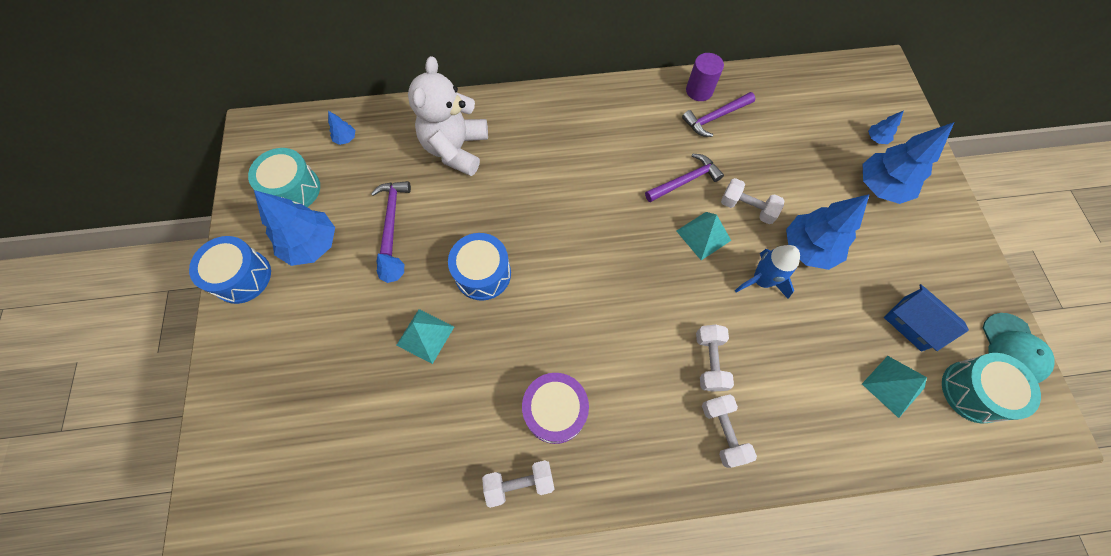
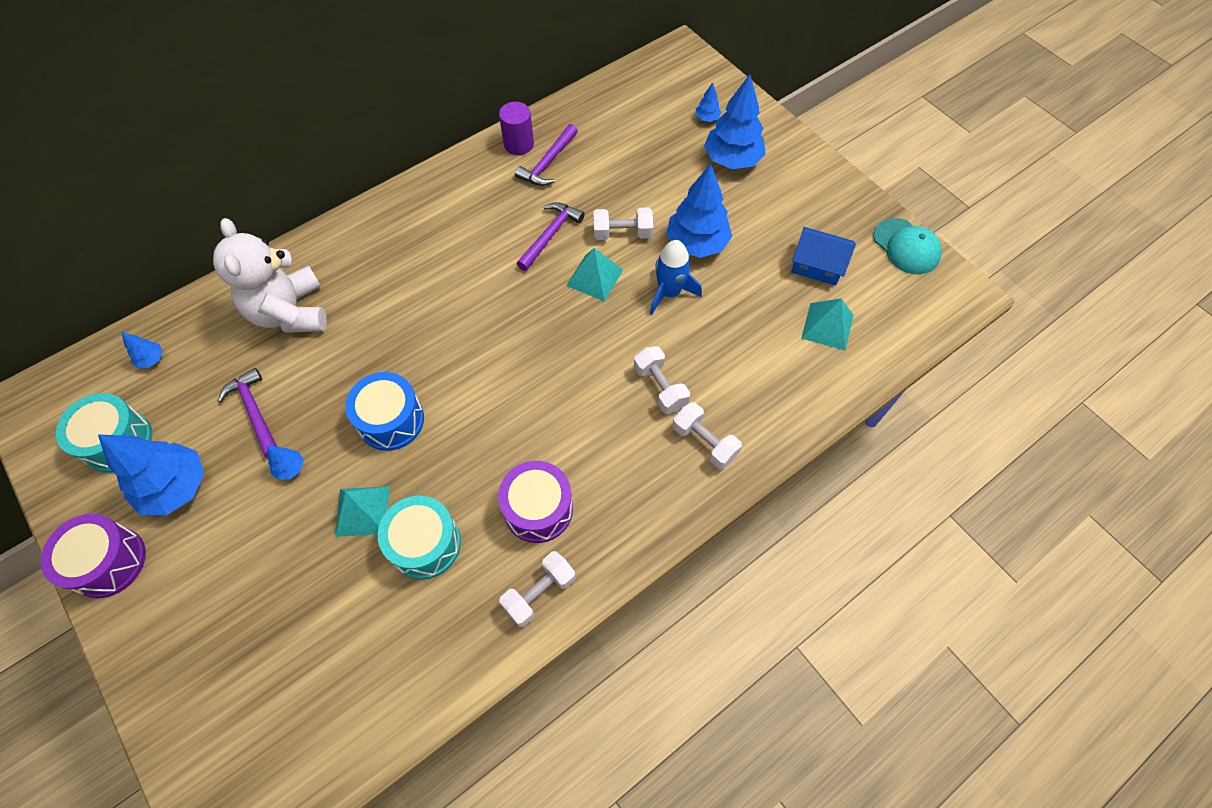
camera: 30 degrees left, 5 degrees down
(242, 277) = (108, 562): blue drum -> purple drum
(973, 391) = (893, 297): turquoise drum -> turquoise drum (425, 544)

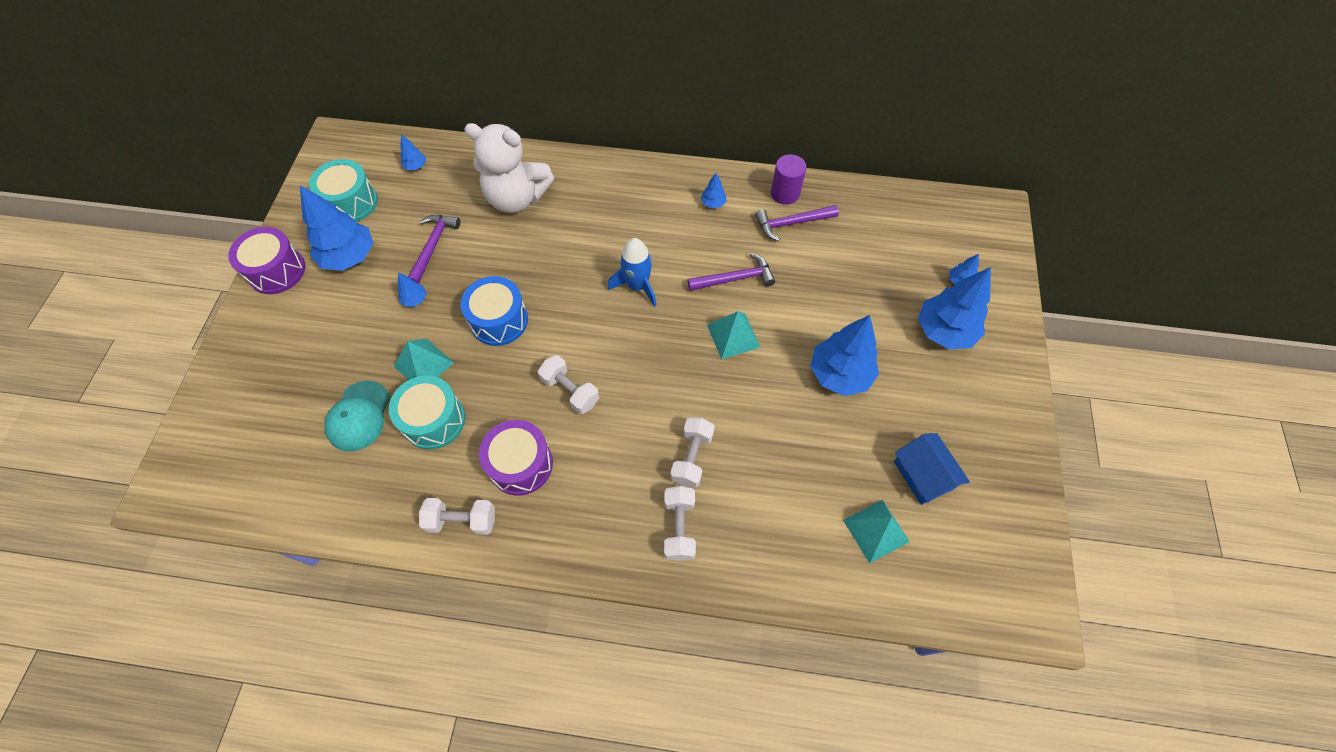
camera: 45 degrees right, 0 degrees up
(290, 312) = (517, 198): white teddy bear -> white teddy bear turned 105 degrees counterclockwise
(470, 192) = (713, 203): none -> blue tree
(622, 233) = (790, 319): white dumbbell -> white dumbbell (570, 391)
(669, 292) = (776, 393): blue rocket -> blue rocket (637, 286)
(906, 246) = (1025, 528): turquoise cap -> turquoise cap (359, 416)

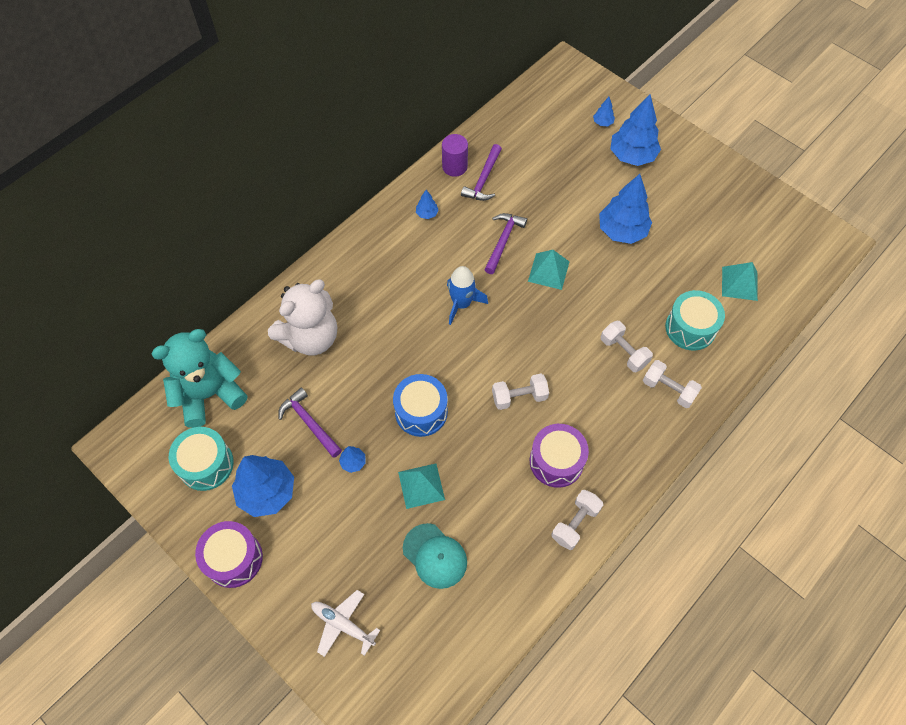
camera: 55 degrees left, 0 degrees up
(255, 383) = (343, 624): none -> white plane
(416, 166) = (209, 394): blue tree -> turquoise teddy bear
(434, 420) = (478, 502): turquoise drum -> turquoise drum (690, 328)
(923, 475) = (720, 235): blue house -> none

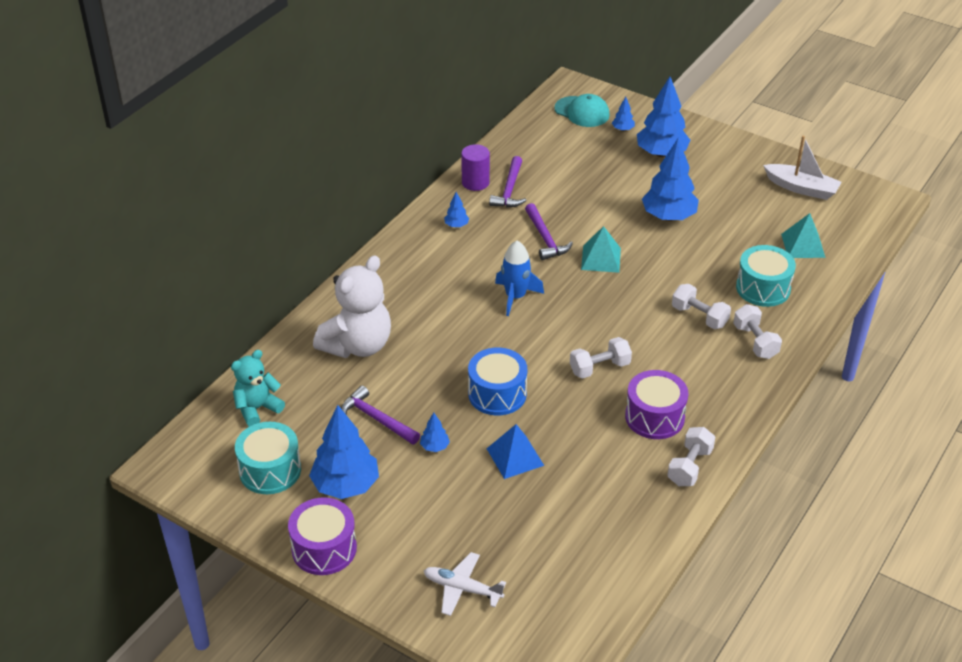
camera: 10 degrees left, 20 degrees down
(209, 394) = (257, 408): turquoise teddy bear -> turquoise teddy bear, size x0.61
(421, 485) = (515, 457): turquoise pyramid -> blue pyramid
(435, 556) = (547, 515): turquoise cap -> turquoise cap (582, 112)
(503, 241) = (545, 239): purple hammer -> purple hammer turned 150 degrees clockwise
(668, 389) = (755, 342): white dumbbell -> white dumbbell turned 45 degrees clockwise
(754, 215) = (801, 188): none -> white boat

